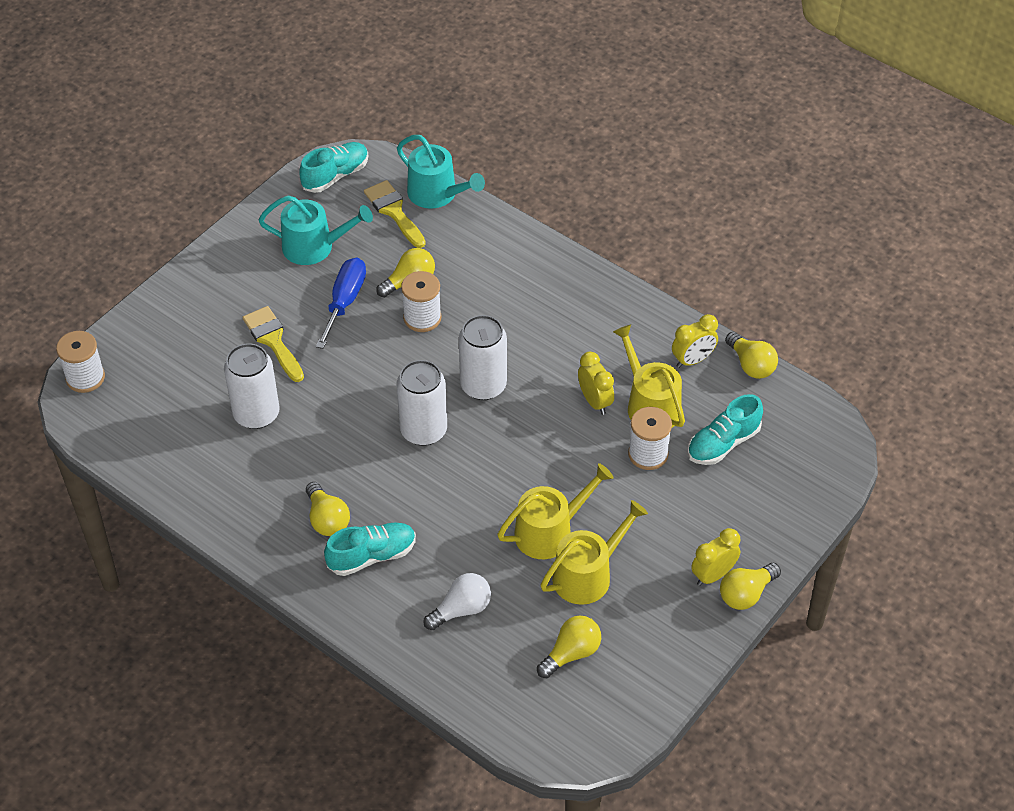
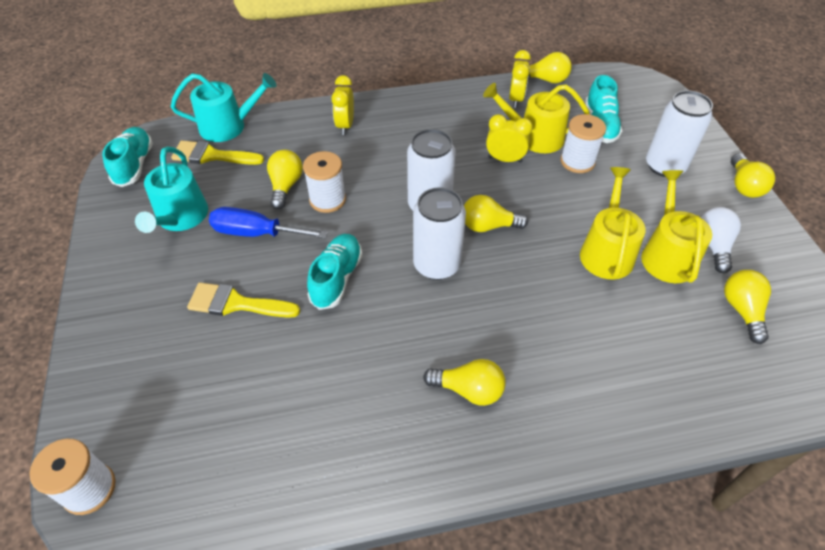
camera: 50 degrees left, 0 degrees up
(256, 414) = (299, 367): white can -> white can (665, 166)
(314, 247) = (180, 218): turquoise watering can -> turquoise watering can turned 135 degrees clockwise
(345, 301) = (256, 233): blue screwdriver -> blue screwdriver turned 45 degrees counterclockwise
(372, 556) = (538, 382): turquoise shoe -> turquoise shoe (336, 278)
(461, 609) = (647, 354): white light bulb -> white light bulb (713, 245)
(499, 438) = (488, 226): none -> yellow light bulb
(713, 575) = (715, 192): yellow clock -> yellow clock (345, 125)

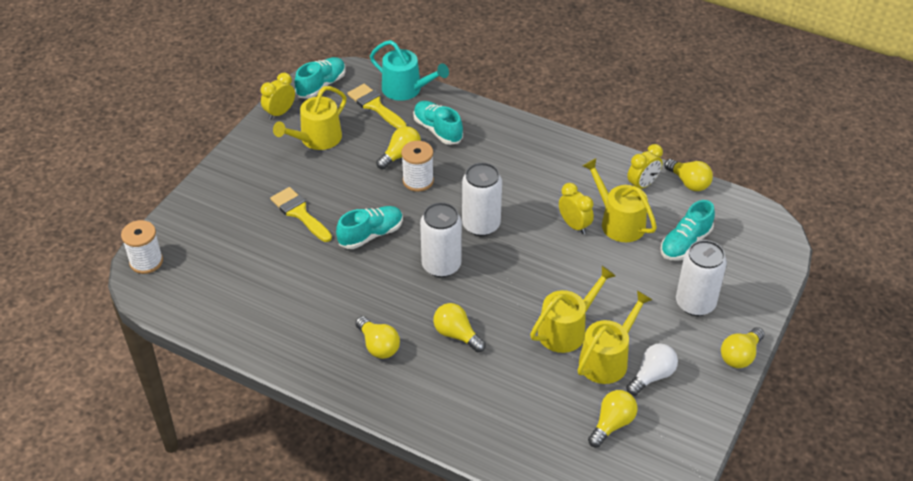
camera: 40 degrees right, 5 degrees down
(180, 218) = (317, 139): turquoise watering can -> yellow watering can
(256, 233) = (351, 176): blue screwdriver -> none
(297, 145) = (437, 130): none -> turquoise shoe
(345, 125) = (486, 133): yellow clock -> yellow clock (280, 113)
(488, 226) = (505, 263): yellow light bulb -> yellow light bulb (457, 335)
(577, 161) = (628, 259): white spool -> none

